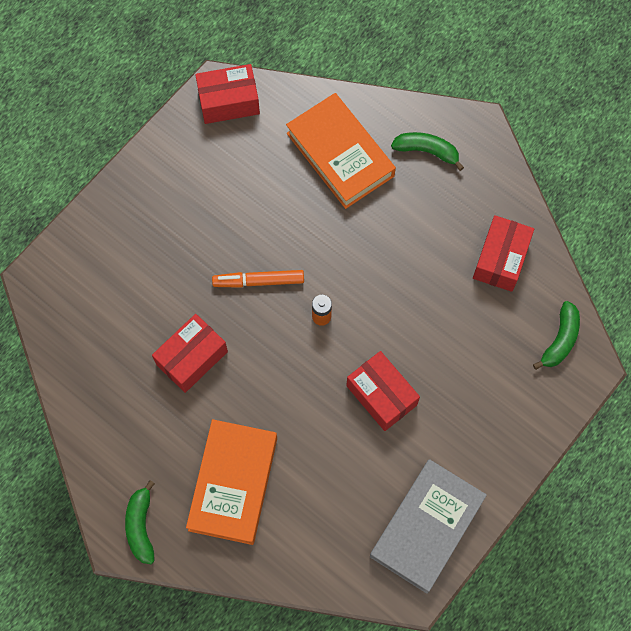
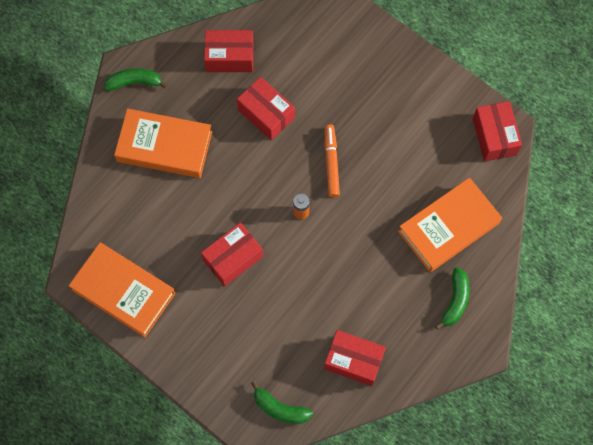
camera: 90 degrees right, 0 degrees up
(110, 404) = (230, 57): none -> red box
(426, 527) = (123, 291): grey book -> orange book

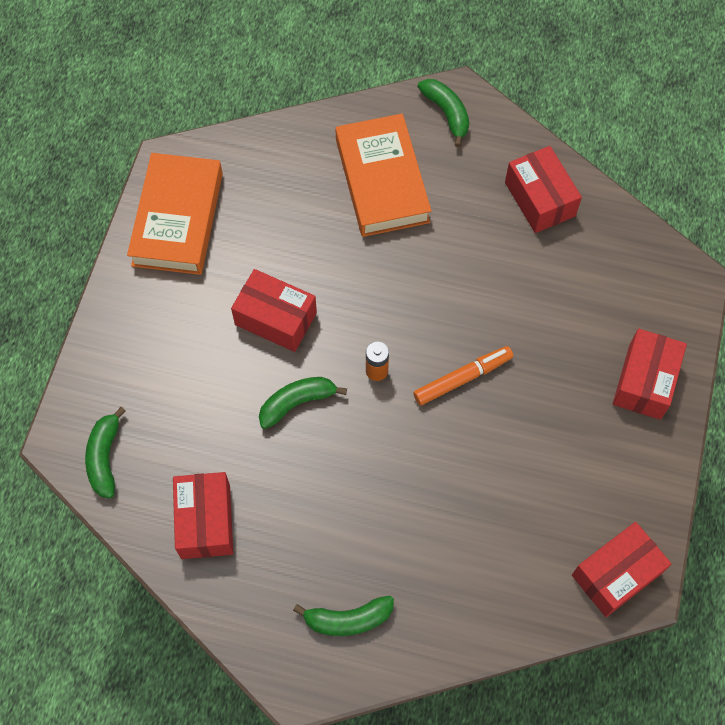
camera: 65 degrees right, 5 degrees down
(266, 114) = (487, 273): red box -> red box (644, 381)
(299, 270) = (297, 402): none -> green banana
(448, 227) = (449, 567): orange book -> none

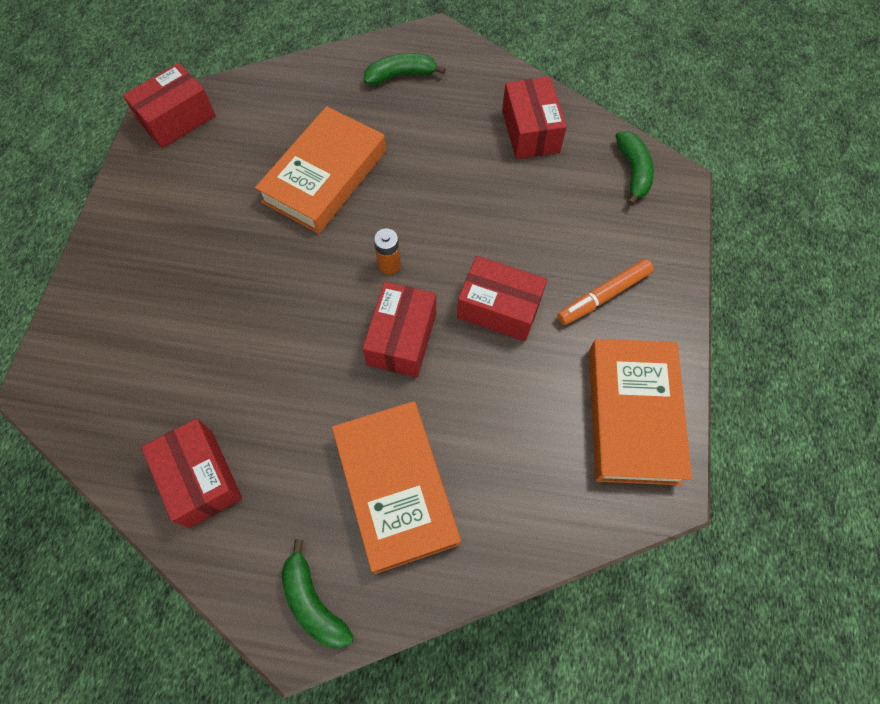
camera: 175 degrees right, 0 degrees up
(297, 402) = (465, 230): green banana -> none
(441, 480) = (325, 176): none -> orange book
(462, 378) = (302, 264): orange marker -> orange marker (603, 296)
(644, 381) = (118, 275): red box -> red box (402, 338)

